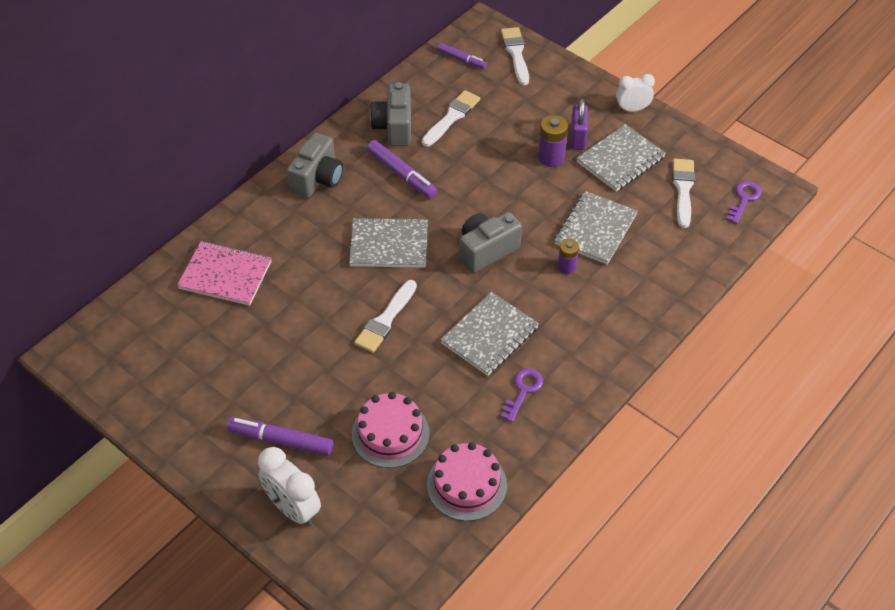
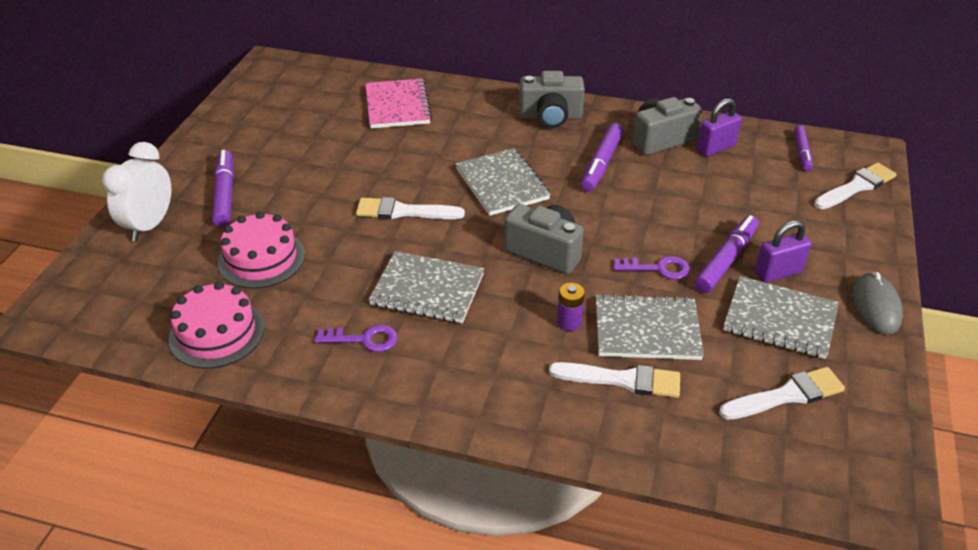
camera: 65 degrees right, 10 degrees down
(425, 101) = (716, 148): none -> purple padlock
(452, 117) = (712, 171): white brush -> white brush (622, 380)
(551, 157) = (726, 260): purple battery -> purple marker
(632, 109) = (876, 306): white clock -> grey mouse
(744, 199) = (829, 468): purple key -> purple key (658, 268)

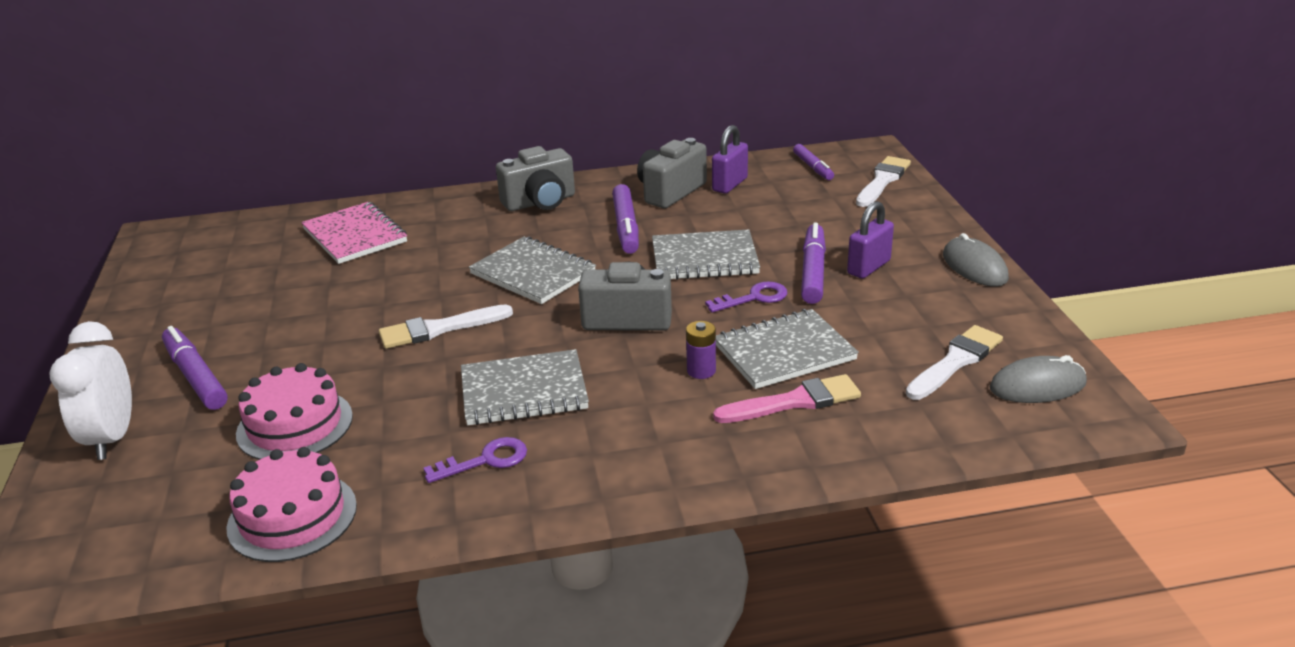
camera: 25 degrees left, 10 degrees down
(622, 380) = (794, 401): white brush -> pink brush
(779, 320) = (900, 304): grey notebook -> grey notebook (704, 258)
(842, 448) = (1037, 386): none -> grey mouse

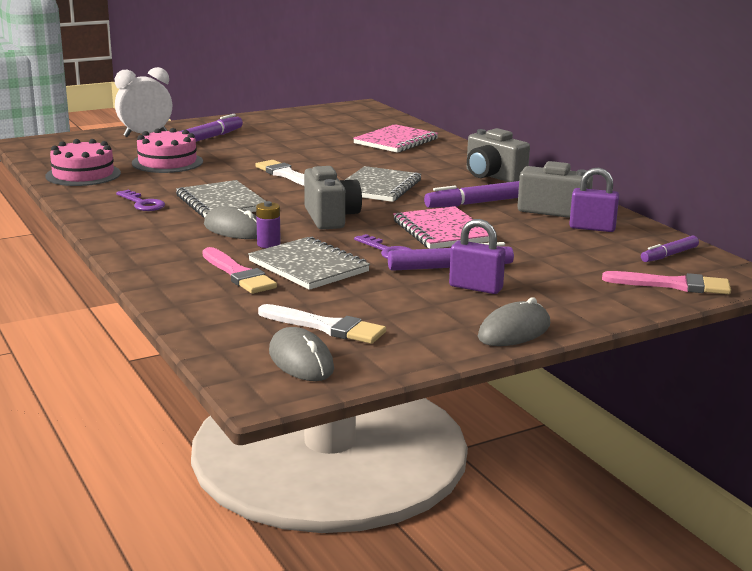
camera: 70 degrees right, 10 degrees down
(637, 390) = (234, 230): none -> grey mouse
(704, 258) = (442, 231): grey notebook -> pink notebook
(882, 181) = (673, 285): white brush -> pink brush

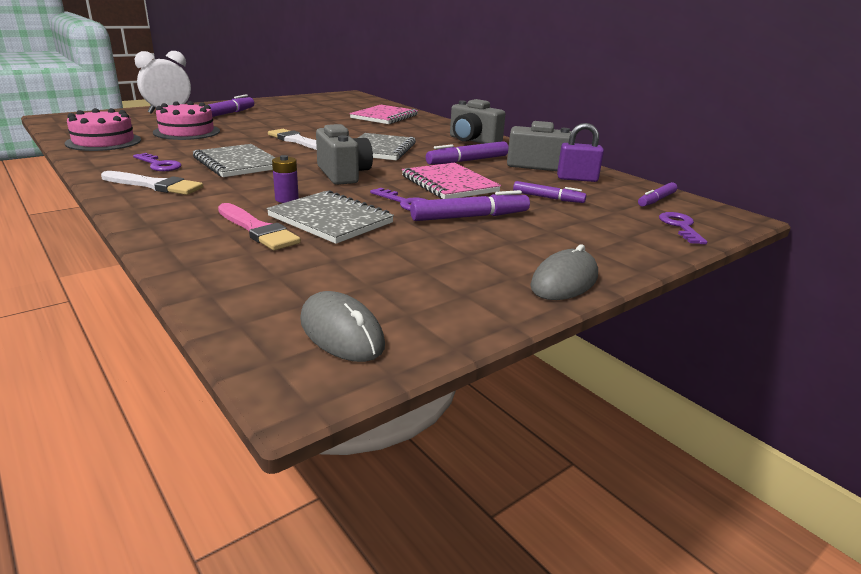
camera: 10 degrees left, 5 degrees up
(234, 230) = (251, 186): grey mouse -> none
(326, 327) = (362, 286): white brush -> white brush (155, 185)
(475, 287) = (503, 235): purple padlock -> none
(544, 250) = (548, 198): none -> purple marker
(673, 285) = (680, 226): pink brush -> purple key

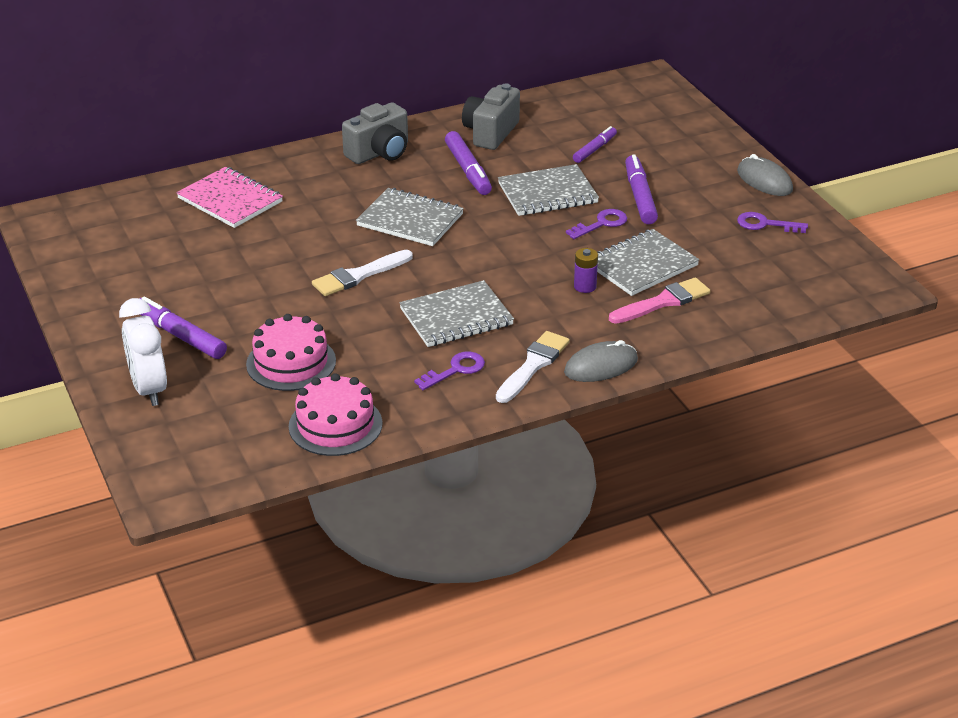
camera: 75 degrees left, 10 degrees up
(341, 332) = (832, 271): grey mouse -> grey mouse (601, 366)
(343, 174) = (508, 251): grey camera -> none
(449, 184) = (547, 193): pink notebook -> grey notebook
(577, 179) = (539, 121): purple padlock -> none
(656, 200) = (605, 98): purple marker -> none
(680, 226) = (668, 107): purple key -> purple key (765, 224)

